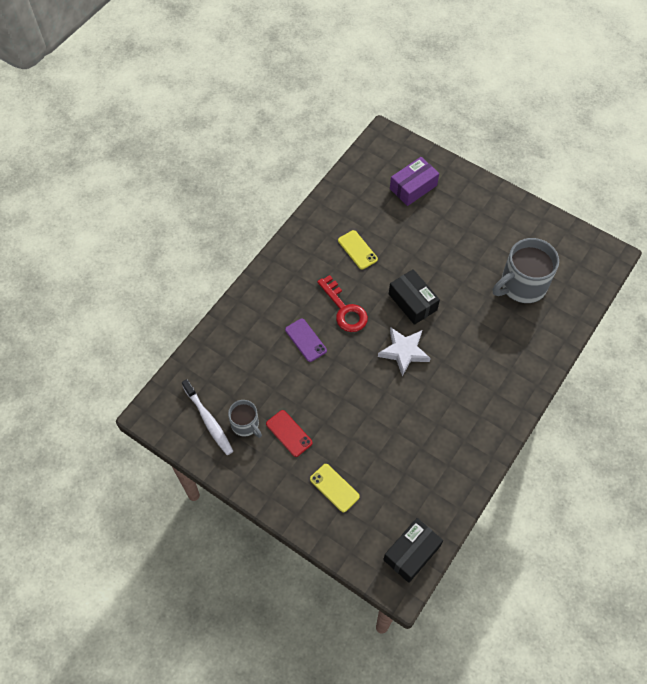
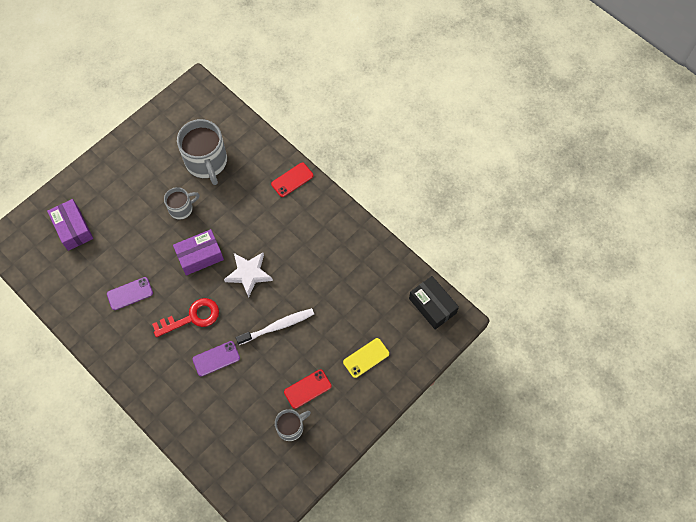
camera: 80 degrees left, 5 degrees up
(208, 420) = (280, 462): white toothbrush -> white toothbrush (277, 326)
(357, 250) = (130, 293): yellow phone -> purple phone
(412, 302) = (200, 256): black box -> purple box
(461, 274) = (181, 208): none -> grey mug
(527, 373) = (292, 180): none -> red phone

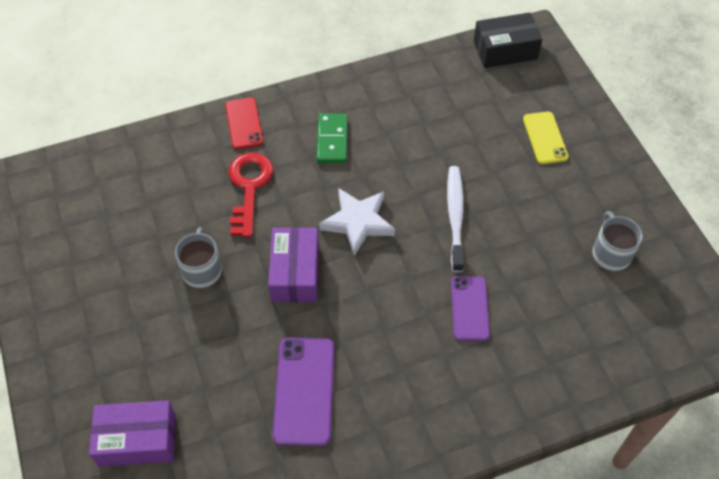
camera: 65 degrees left, 10 degrees down
(130, 293) = (304, 390): purple phone -> purple phone, size x1.51
(192, 317) = (389, 317): red key -> red key (249, 188)
(207, 162) = (147, 212): grey mug -> none
(303, 233) = (332, 140): none -> green domino
(307, 389) = (562, 215): red phone -> none

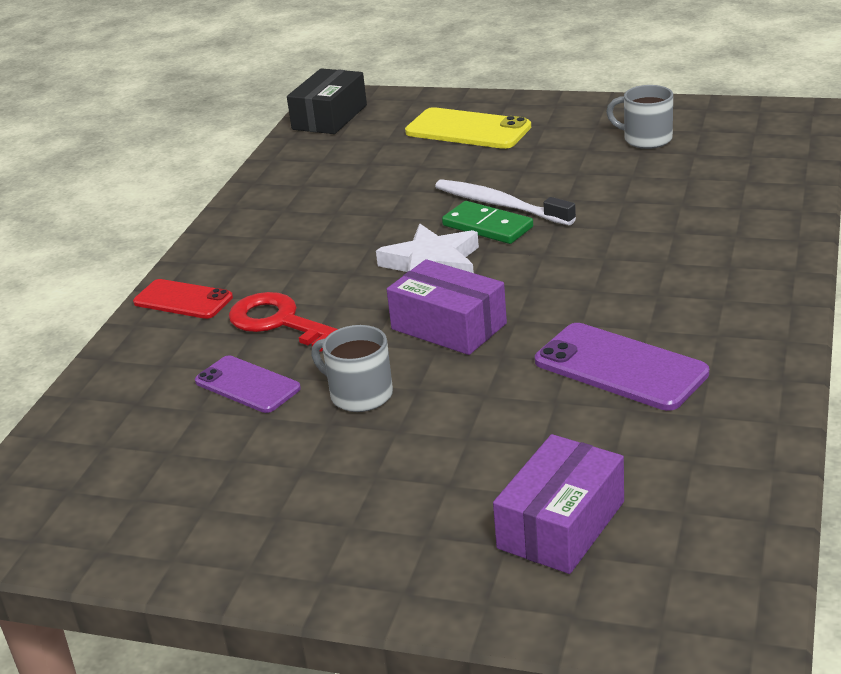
camera: 50 degrees left, 25 degrees down
(332, 140) = (296, 248): green domino -> green domino (487, 226)
(469, 308) = (625, 231): purple phone -> purple phone (247, 385)
(545, 138) = (468, 130): yellow phone -> yellow phone, size x1.51

